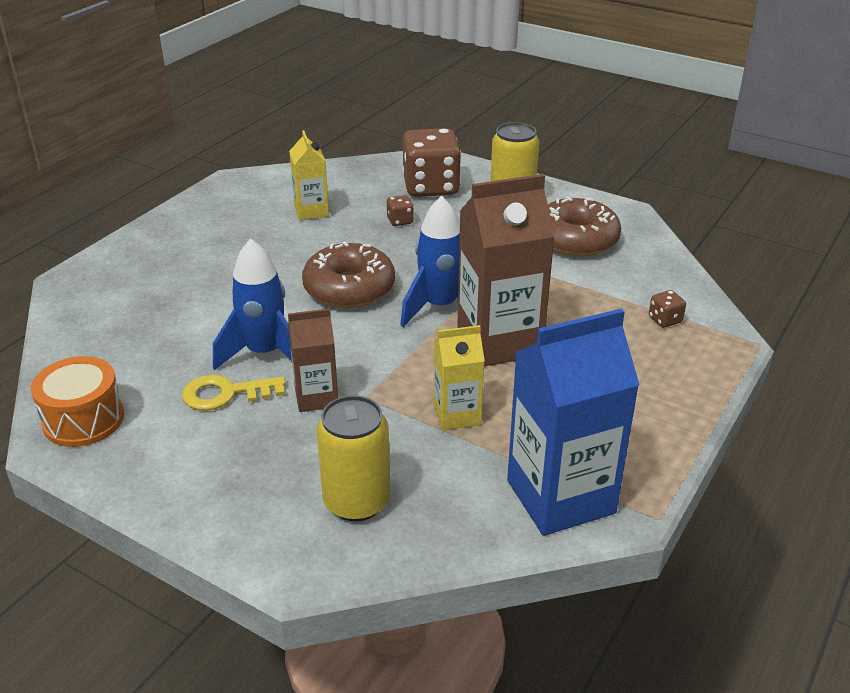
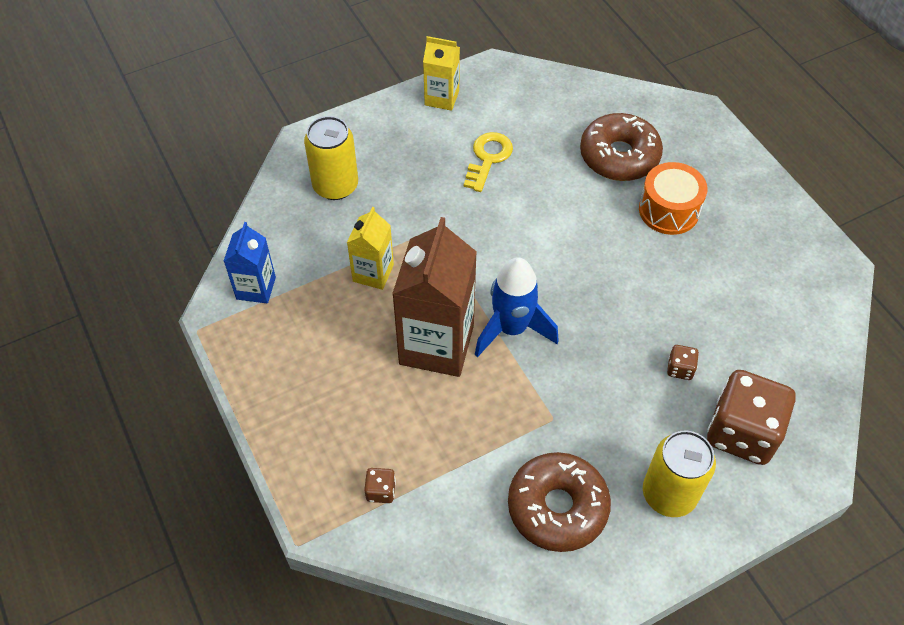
camera: 120 degrees right, 20 degrees up
(83, 420) = (509, 85): orange drum -> orange drum (668, 210)
(264, 354) = (521, 193): blue rocket -> none
(311, 211) = (737, 304): yellow carton -> yellow carton (442, 98)
(316, 397) = (450, 204): brown carton -> none
(349, 288) = (580, 278): brown donut -> brown donut (619, 156)
(560, 497) = (256, 288): blue carton -> blue carton, size x0.54

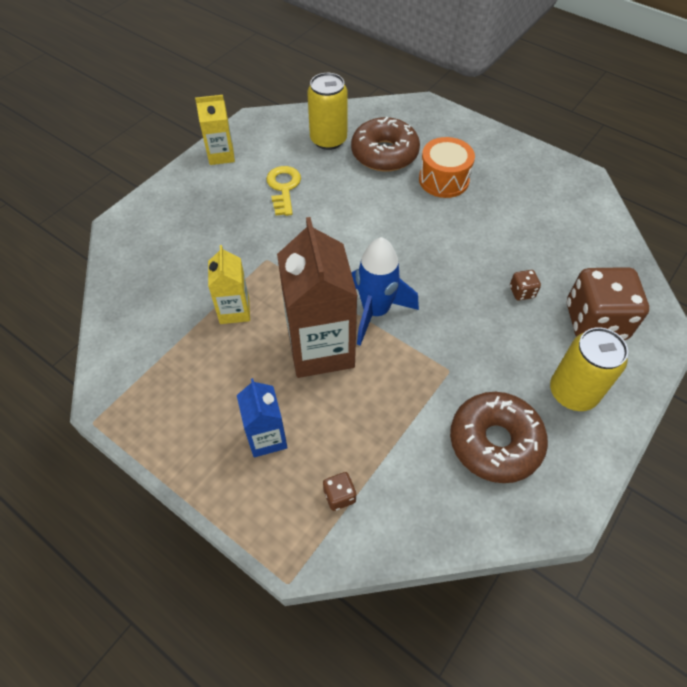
camera: 25 degrees left, 0 degrees up
(256, 288) = (133, 363): blue carton -> blue carton (267, 437)
(335, 186) = (164, 251): yellow can -> yellow can (328, 140)

